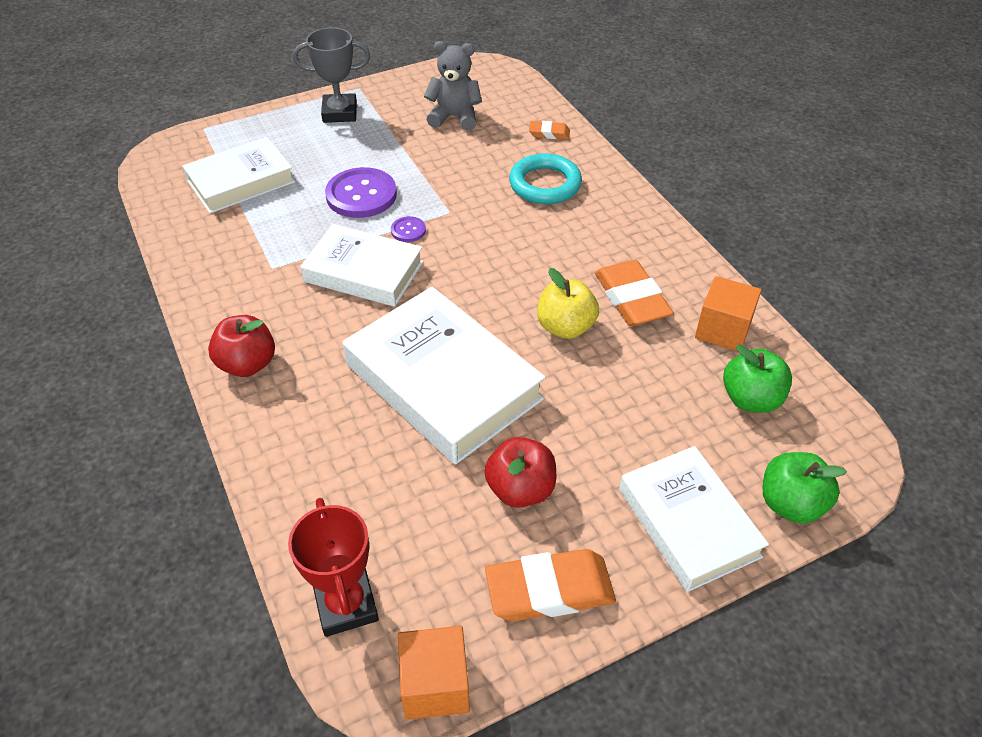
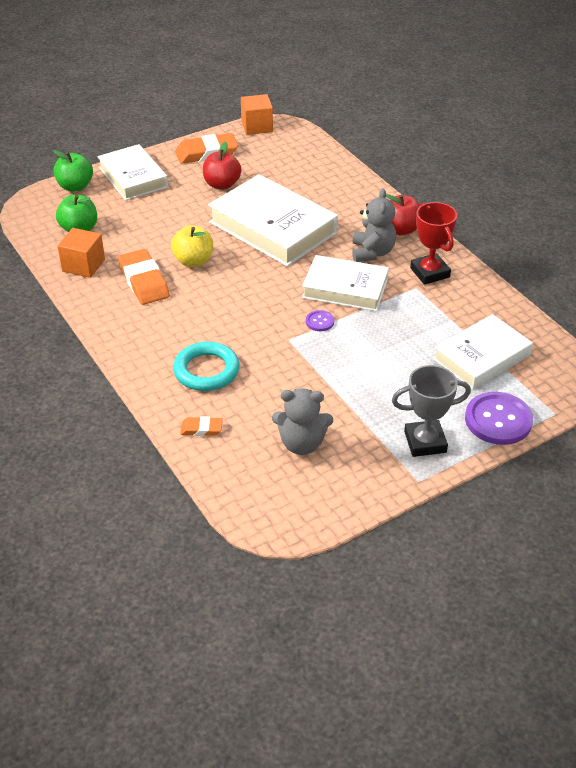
camera: 175 degrees right, 5 degrees down
(307, 325) = (372, 252): none -> grey teddy bear
(346, 605) = (303, 144): red trophy -> red trophy (430, 272)
(361, 195) = (369, 350): purple button -> purple button (498, 420)

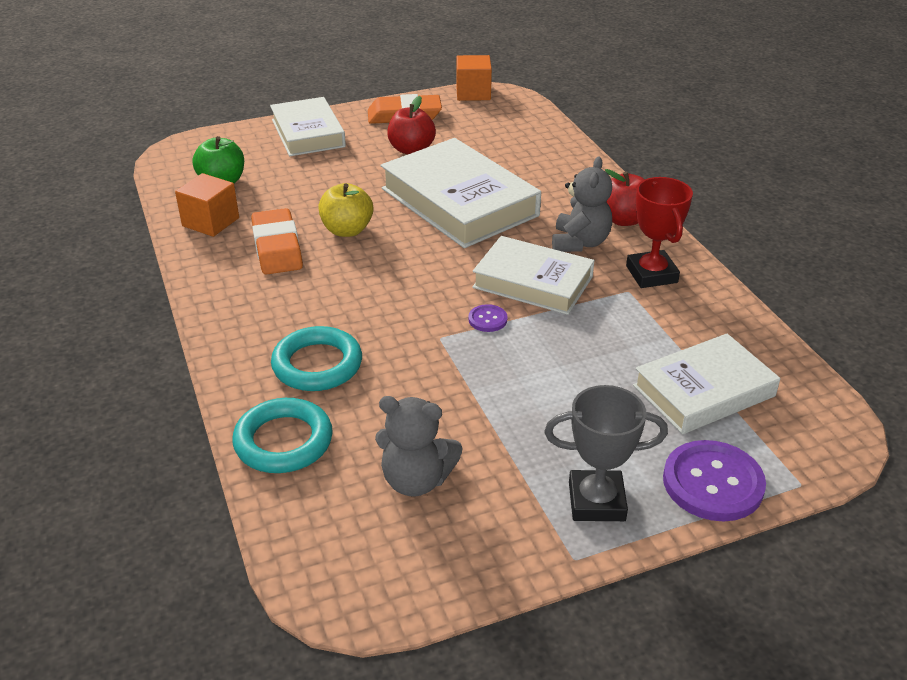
camera: 10 degrees right, 5 degrees down
(75, 186) = (236, 137): green apple -> none
(201, 429) = (283, 441): orange eraser -> turquoise ring

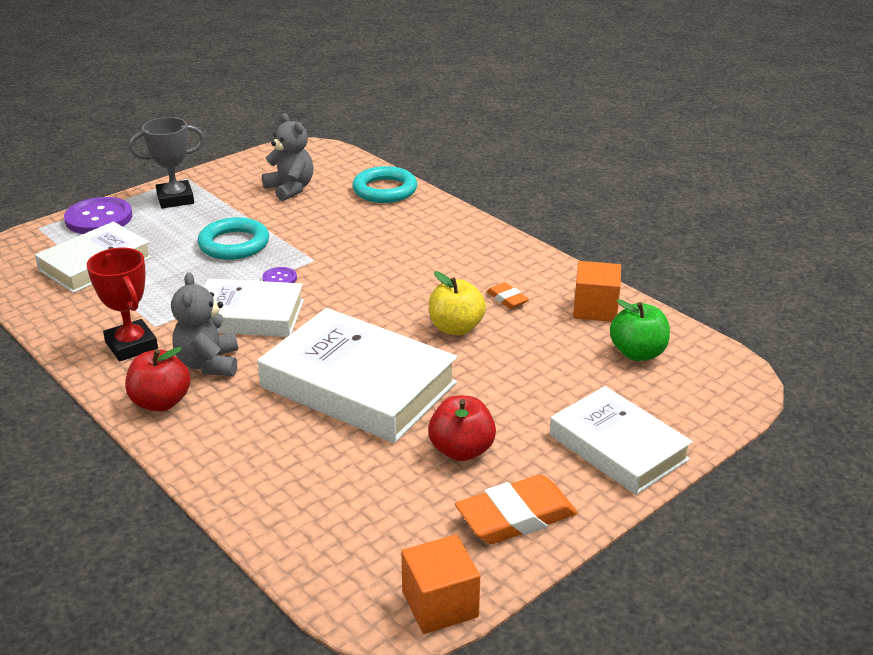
camera: 160 degrees right, 5 degrees down
(277, 247) = (507, 299): orange eraser -> orange eraser, size x0.52
(317, 365) = (396, 227): turquoise ring -> turquoise ring (234, 244)
(416, 480) = (290, 189): grey teddy bear -> grey teddy bear turned 60 degrees clockwise

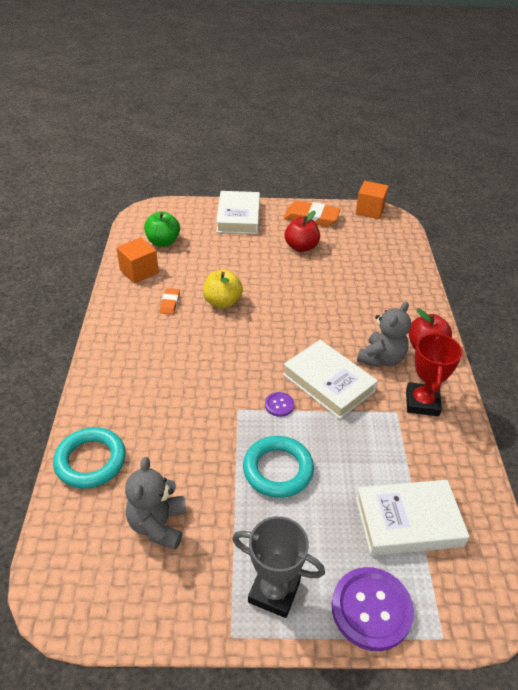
camera: 140 degrees left, 10 degrees up
(358, 385) = (311, 299): white book -> none

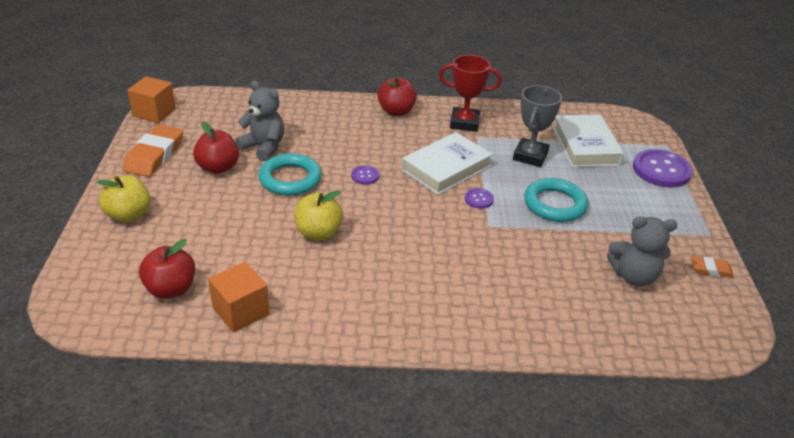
camera: 90 degrees left, 5 degrees down
(90, 461) = (577, 330): turquoise ring -> turquoise ring (290, 179)
(163, 242) = (171, 289): green apple -> red apple
(170, 303) = (316, 278): orange eraser -> orange eraser (710, 270)
(238, 217) = (129, 215): white book -> yellow apple
(274, 592) = (667, 212): grey trophy -> grey trophy (530, 156)
(305, 326) = (365, 176): none -> purple button
(381, 358) = (412, 136): grey teddy bear -> grey teddy bear (263, 147)

